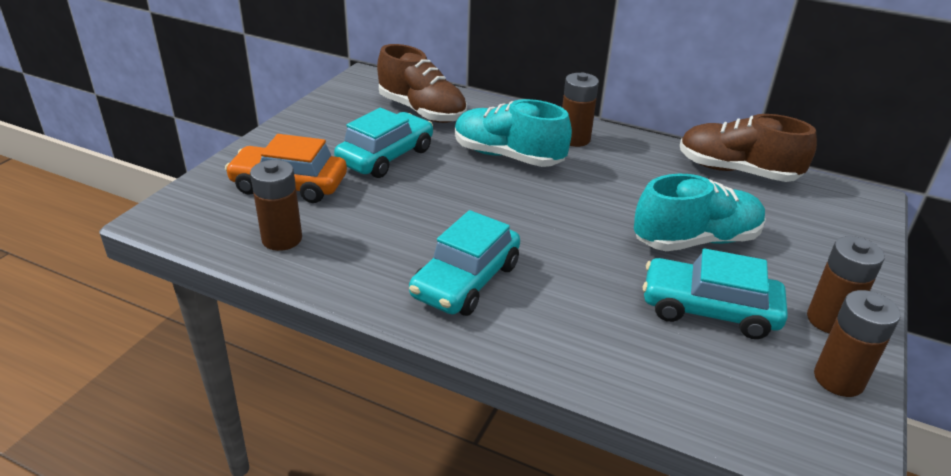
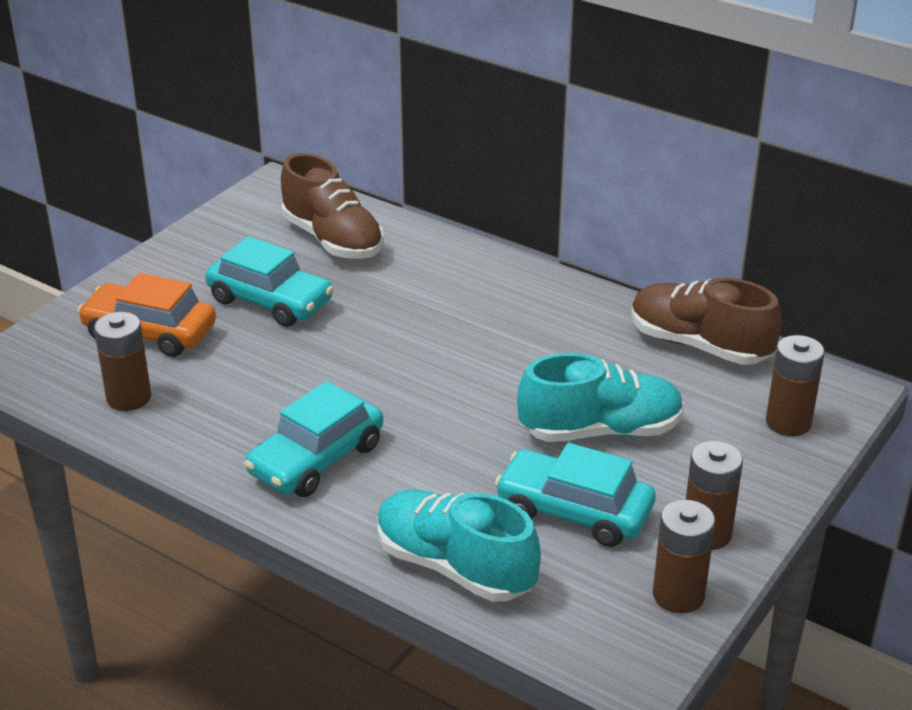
camera: 10 degrees right, 0 degrees up
(385, 156) = (270, 301): turquoise car -> turquoise car turned 75 degrees clockwise
(508, 156) = (418, 309): turquoise shoe -> turquoise shoe (454, 567)
(574, 139) = (511, 289): brown battery -> brown battery (788, 422)

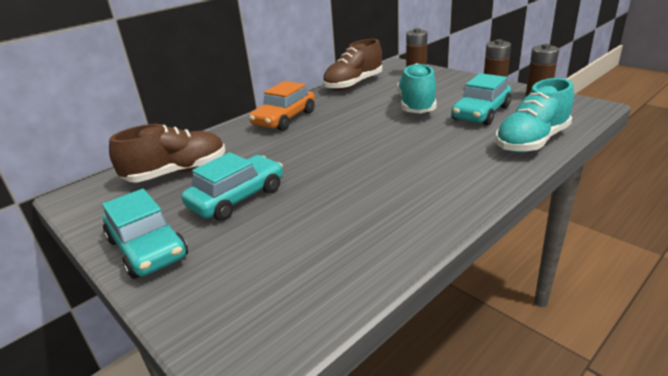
camera: 75 degrees left, 5 degrees down
(129, 398) = (338, 268): brown battery -> none
(149, 332) = (244, 258): orange car -> orange car (284, 119)
(316, 459) = (433, 180): turquoise car -> turquoise car (148, 248)

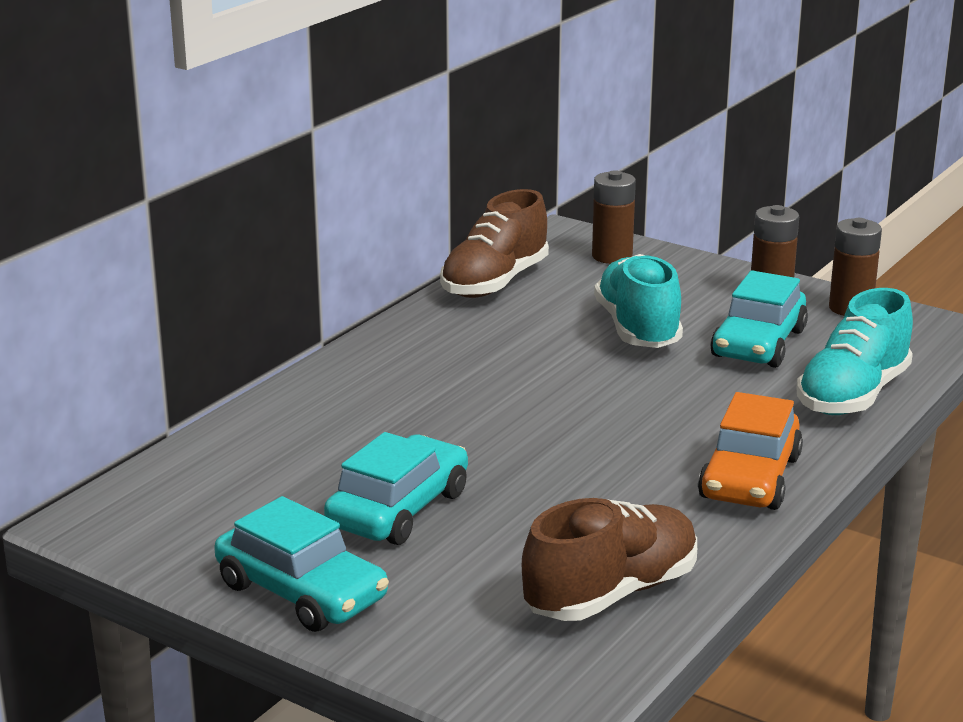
camera: 15 degrees left, 5 degrees down
(177, 173) = (254, 472): brown shoe -> brown shoe (611, 593)
(284, 119) = (394, 361): orange car -> orange car (750, 478)

